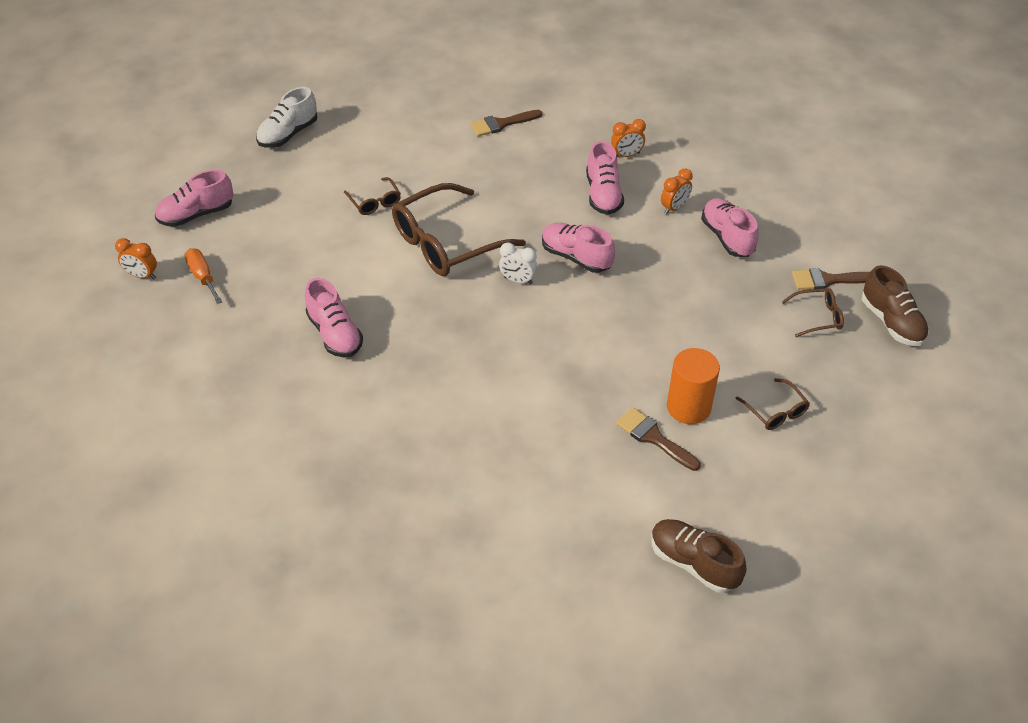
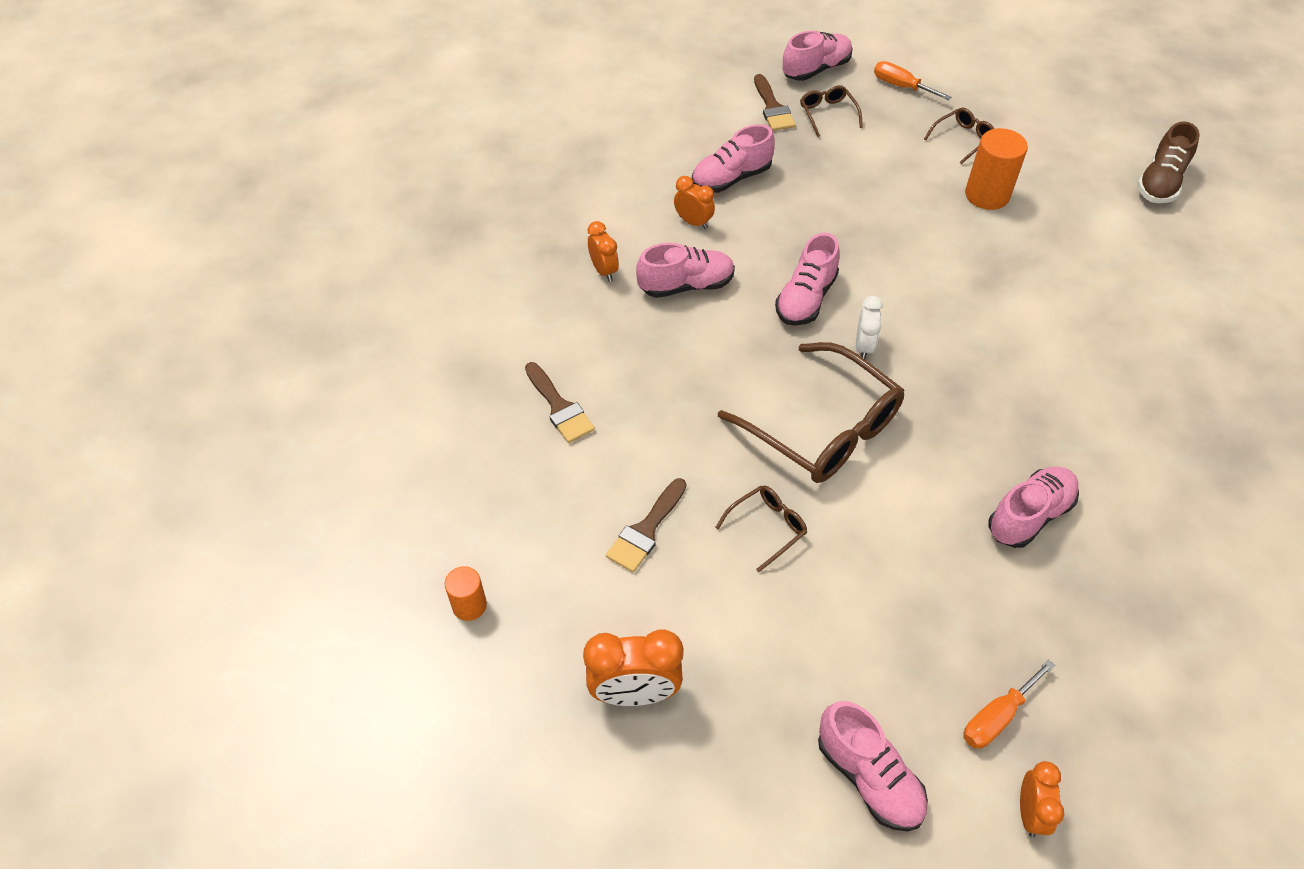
camera: 100 degrees left, 5 degrees up
(288, 134) = (634, 693): white shoe -> orange clock
(368, 81) = (469, 605): none -> orange cylinder
(653, 437) = (1037, 216): brown brush -> brown brush (646, 530)
(864, 383) = (901, 86): none -> orange screwdriver
(891, 322) = (816, 69): brown shoe -> pink shoe

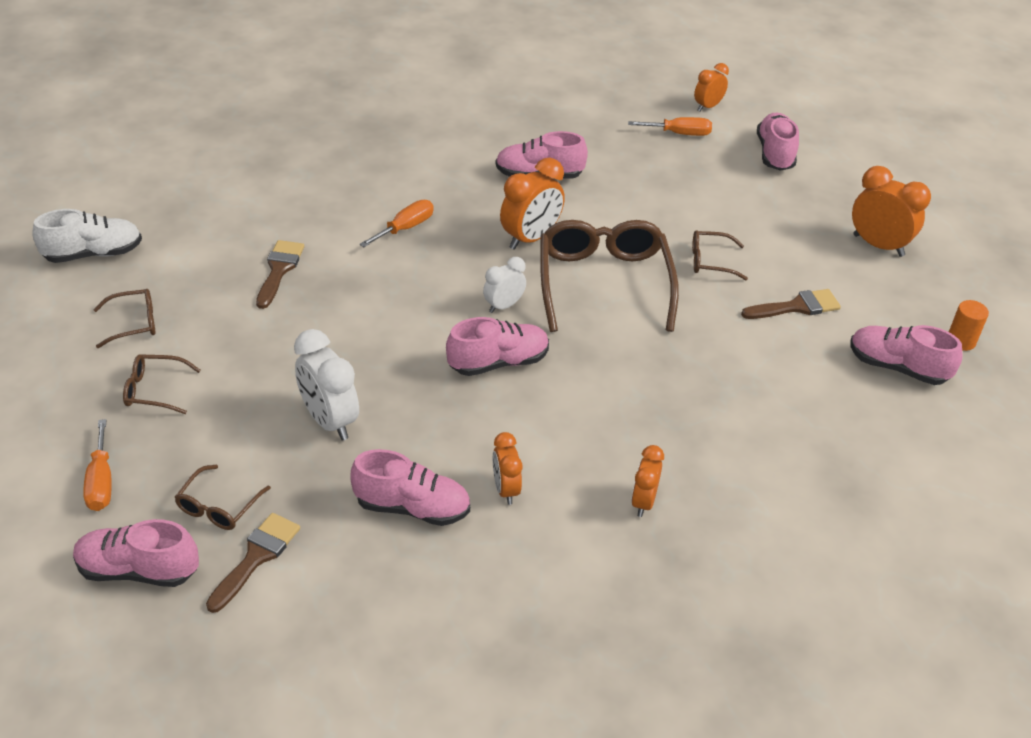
camera: 140 degrees left, 10 degrees down
(559, 407) = (792, 416): brown brush -> brown brush (279, 270)
(686, 285) = (583, 438): pink shoe -> pink shoe (897, 367)
(845, 190) = (329, 421): none -> white clock
(933, 429) = (530, 238): none -> orange clock
(987, 195) = (229, 335): orange cylinder -> none
(1031, 361) = (405, 228): none -> orange screwdriver
(1048, 162) = (133, 323): none -> brown glasses
(1160, 183) = (93, 254): brown shoe -> white shoe

